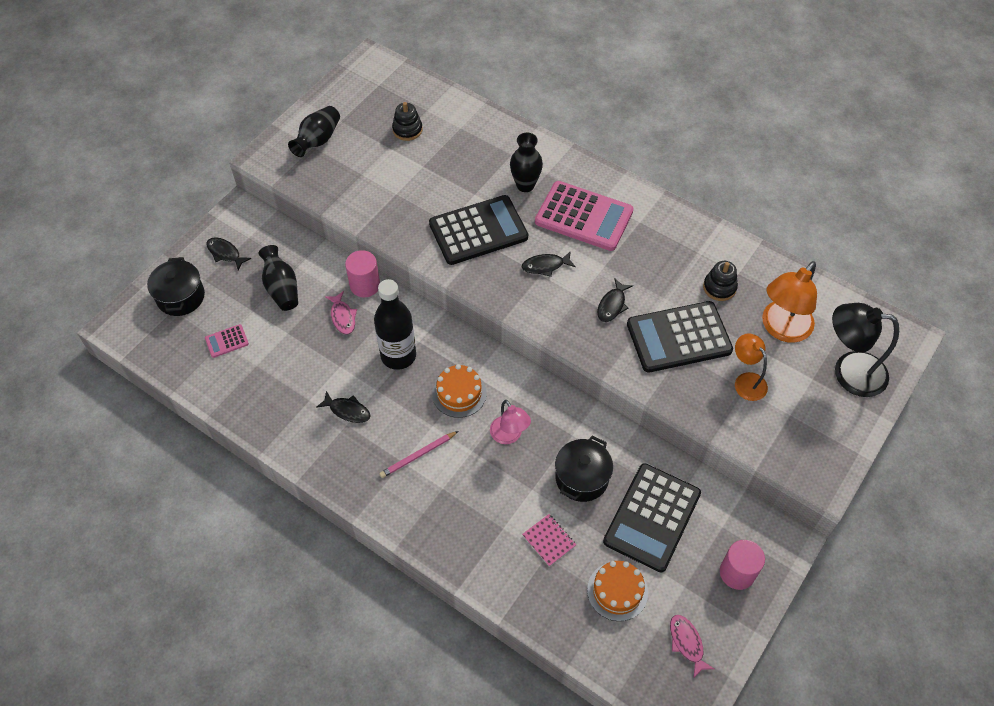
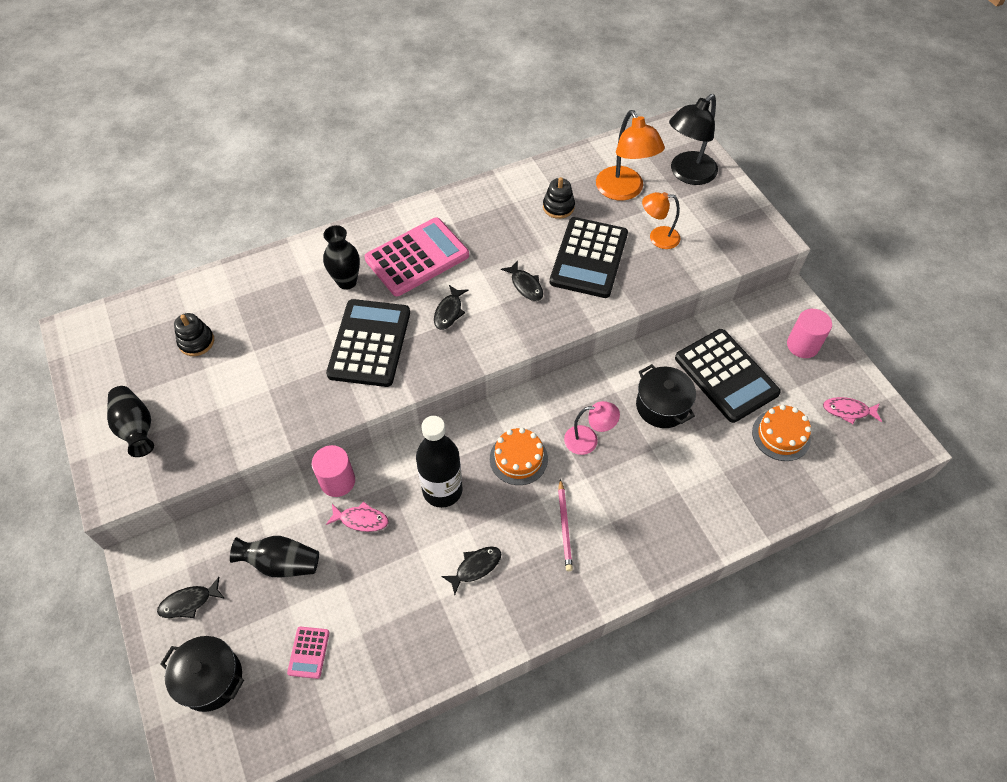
camera: 60 degrees left, 0 degrees up
(549, 540) = (709, 462): pink notebook -> none

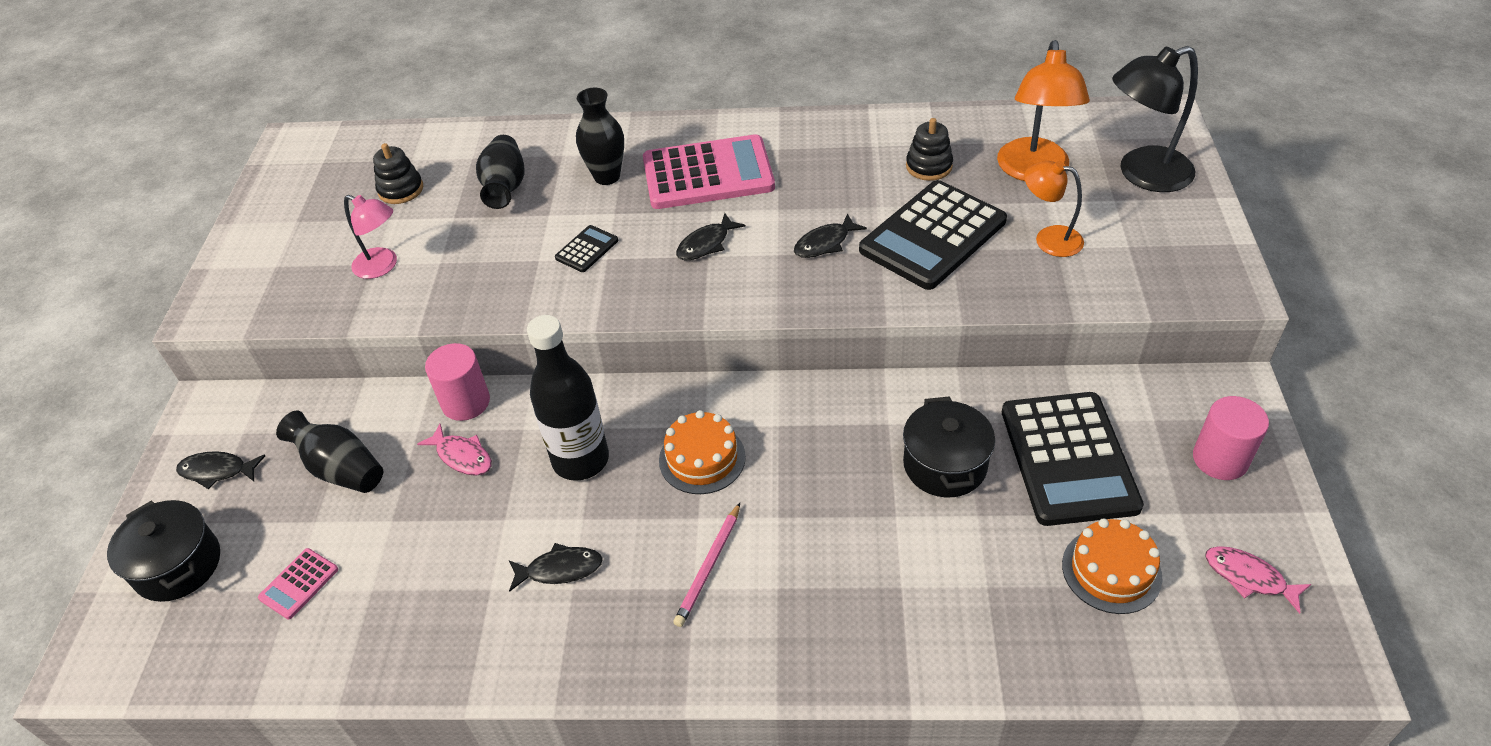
camera: 30 degrees right, 10 degrees down
(136, 428) = (277, 256): black vase -> black vase (505, 187)
(369, 343) = (587, 249): black calculator -> black calculator, size x0.43
(525, 285) = (825, 243): black fish -> black fish turned 60 degrees clockwise
(588, 440) = (811, 470): pink lamp -> pink lamp (382, 266)

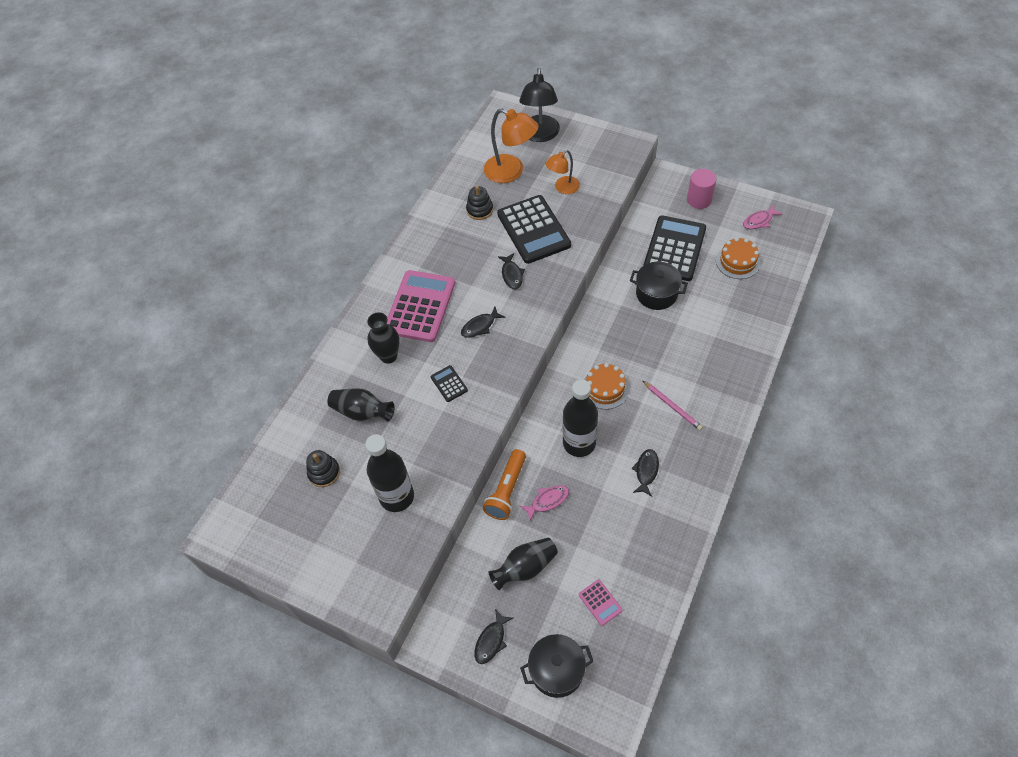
camera: 65 degrees left, 10 degrees up
(382, 266) = (397, 497): pink lamp -> black bottle
(466, 402) = (507, 490): pink cylinder -> orange flashlight
(706, 244) = (480, 326): black fish -> black fish turned 75 degrees clockwise
(1068, 458) = (674, 249): black calculator -> black calculator turned 90 degrees counterclockwise

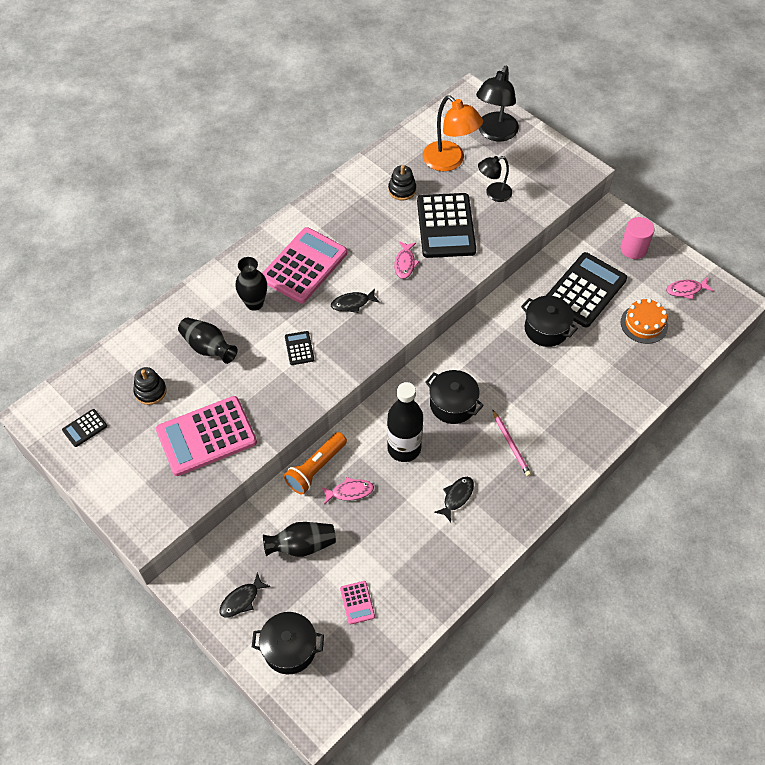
camera: 15 degrees right, 0 degrees up
(274, 530) = (84, 428): none -> black calculator
(397, 497) = (206, 436): black bottle -> pink calculator
(512, 275) = (405, 263): black fish -> pink fish
(563, 188) = (493, 193): orange lamp -> black lamp
(605, 388) = (452, 404): orange cake -> black pot

